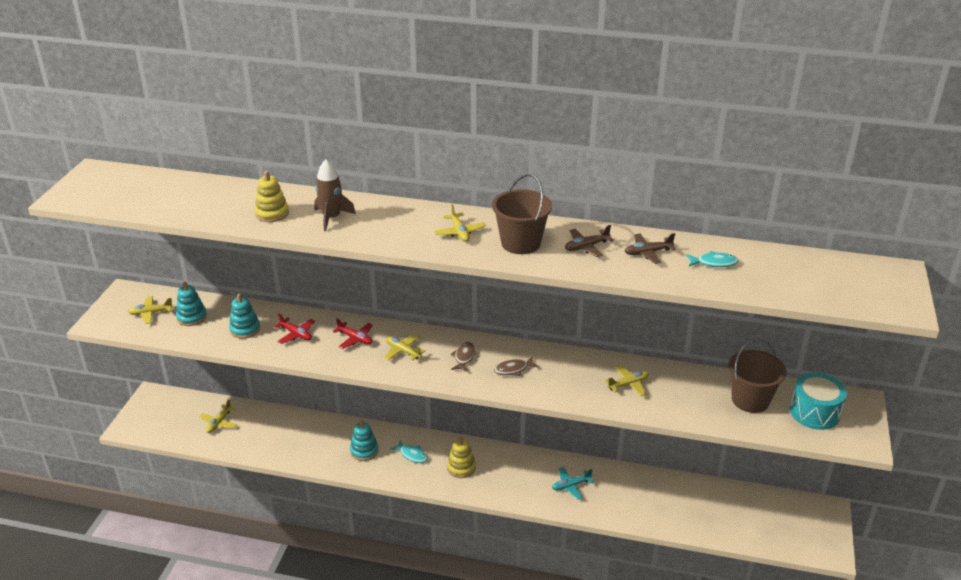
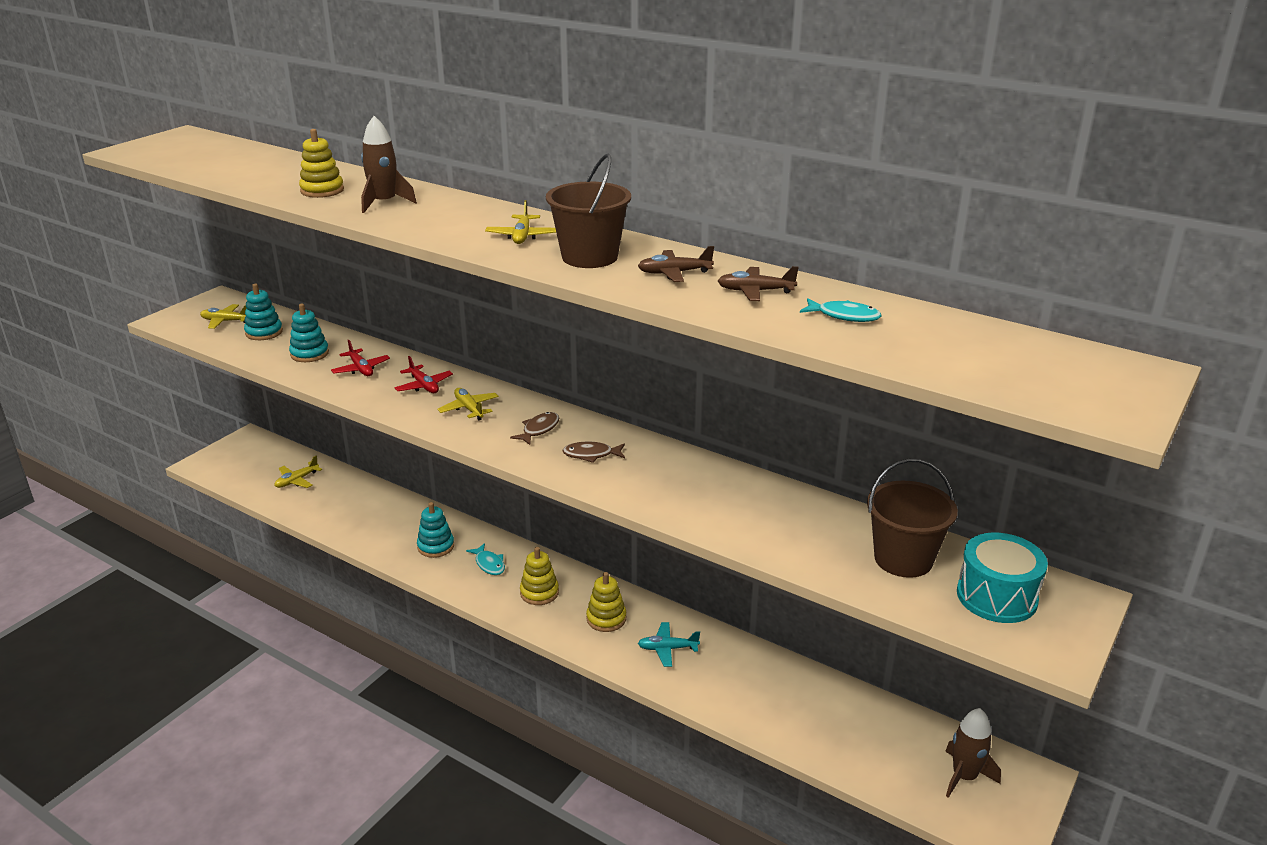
camera: 20 degrees right, 5 degrees down
(518, 475) = (606, 619): none -> yellow stacking toy
(628, 384) = (734, 503): yellow plane -> none
(790, 521) = (964, 776): none -> brown rocket

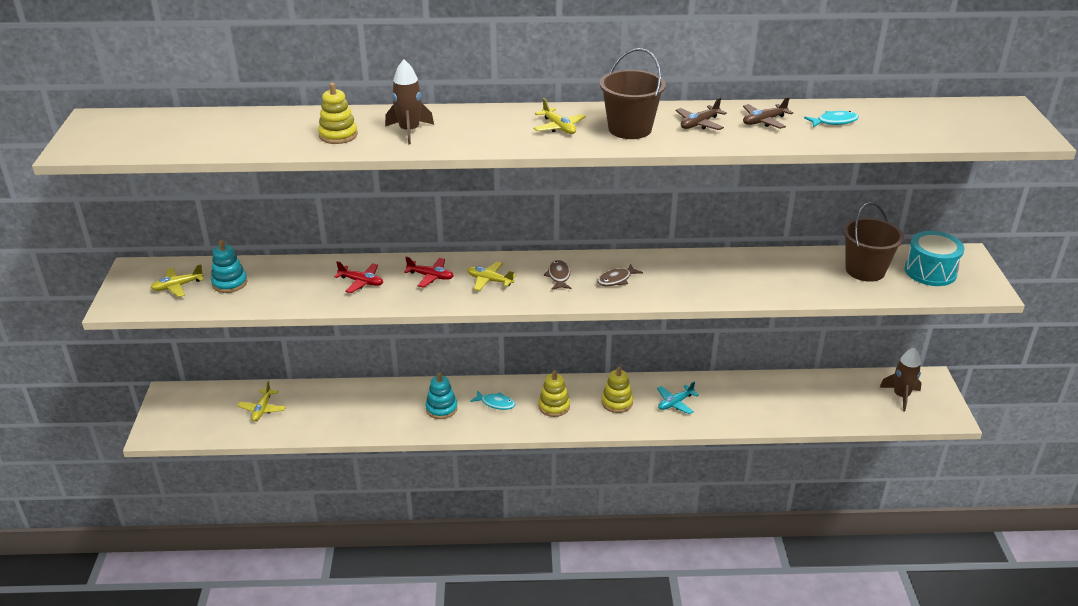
camera: 35 degrees left, 5 degrees up
(309, 354) = (299, 286): turquoise stacking toy -> none

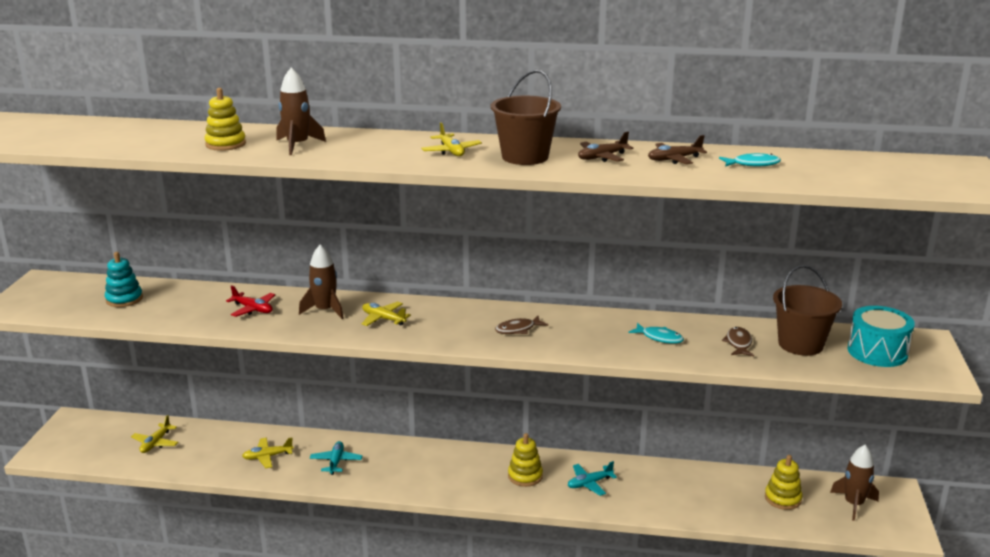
camera: 10 degrees right, 10 degrees down
(177, 286) = (73, 297): yellow plane -> yellow plane (267, 457)
(430, 276) = (325, 310): red plane -> brown rocket
(441, 408) = (336, 462): turquoise stacking toy -> turquoise plane
(496, 403) = (395, 463): turquoise fish -> turquoise fish (659, 338)
(554, 406) = (455, 472): yellow stacking toy -> yellow stacking toy (783, 498)
(558, 276) = (457, 321): brown fish -> brown fish (738, 343)

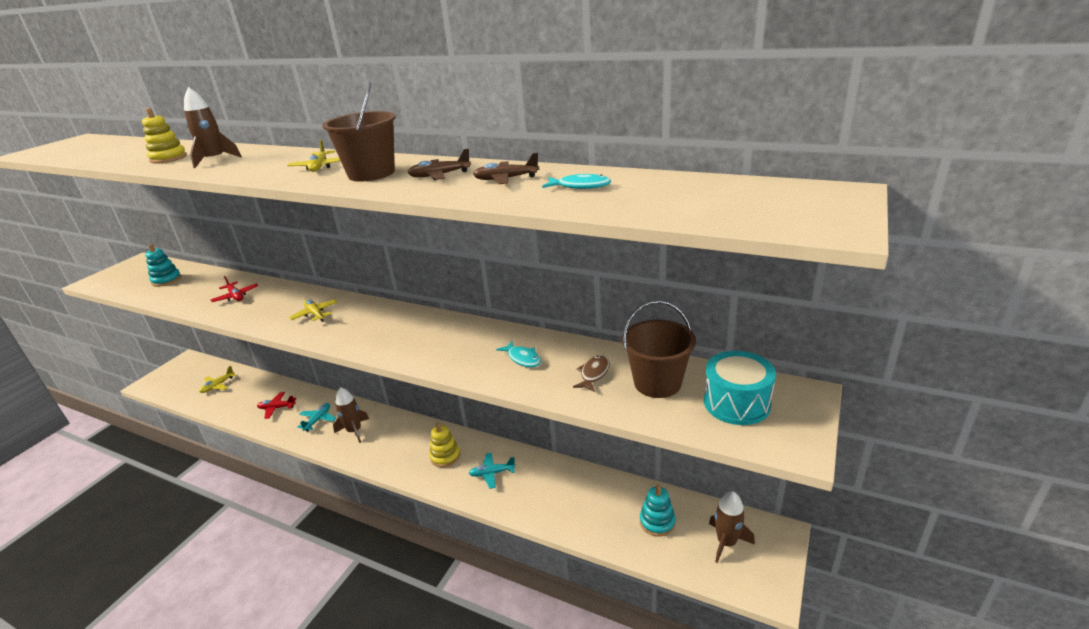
camera: 20 degrees right, 5 degrees up
(267, 457) = (277, 408): yellow plane -> red plane
(325, 310) = (282, 302): brown rocket -> brown rocket (354, 431)
(518, 329) = (408, 336): brown fish -> none
(783, 498) = (657, 522): yellow stacking toy -> turquoise stacking toy

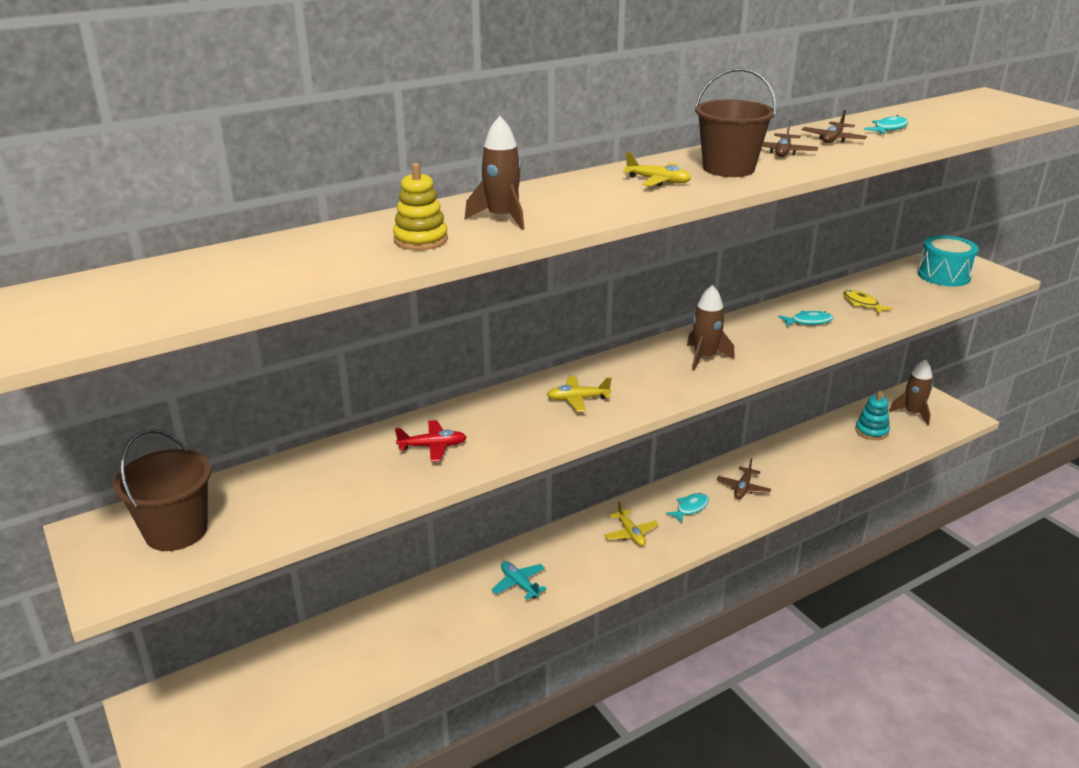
camera: 60 degrees left, 0 degrees up
(166, 280) = (257, 503): turquoise stacking toy -> none
(218, 385) = (299, 672): yellow plane -> yellow plane (630, 534)
(277, 408) = (445, 617): red plane -> none
(354, 431) = (577, 559): brown rocket -> brown rocket (704, 358)
(445, 456) = (690, 508): yellow stacking toy -> turquoise fish
(492, 473) = (743, 488): turquoise plane -> brown plane
(594, 374) = (862, 304): brown fish -> yellow fish
(657, 383) = (896, 288): brown bucket -> brown bucket (176, 531)

